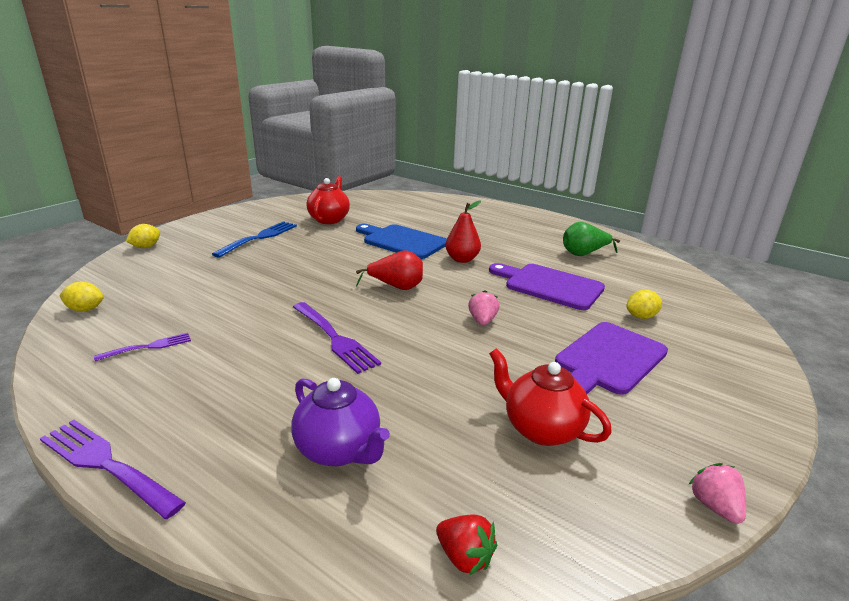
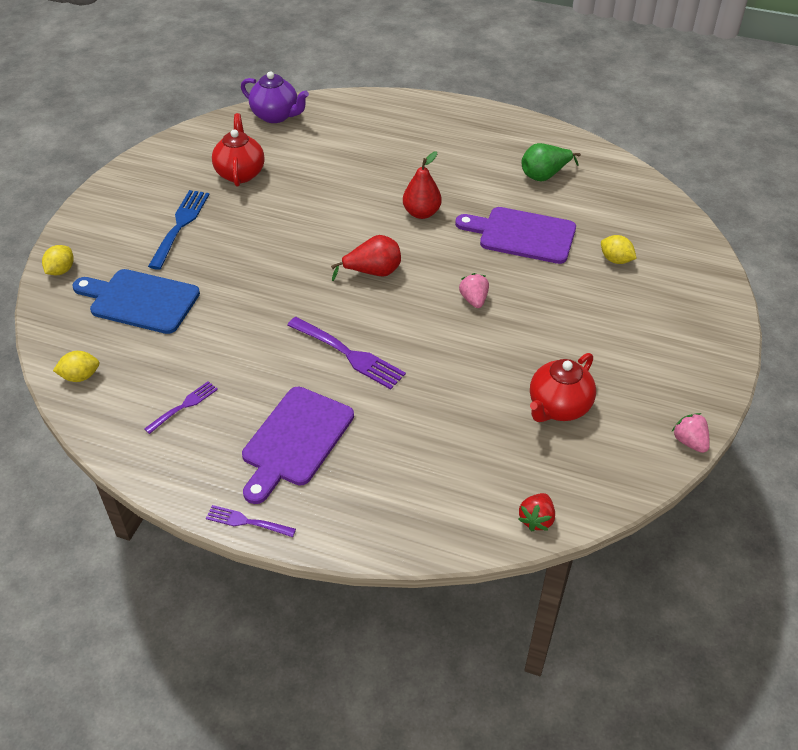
camera: 15 degrees left, 20 degrees up
(108, 465) = (248, 522): purple fork -> purple fork, size x0.58
(339, 450) = (415, 465): purple teapot -> purple teapot (276, 116)
(402, 241) = (344, 196): blue cutting board -> blue cutting board (140, 300)
(464, 557) = (536, 519): red strawberry -> red strawberry turned 90 degrees clockwise
(541, 429) = (558, 407): red teapot -> red teapot turned 75 degrees counterclockwise
(608, 360) = (596, 322): purple cutting board -> purple cutting board (295, 440)
(641, 316) = (615, 260): yellow lemon -> yellow lemon turned 75 degrees clockwise

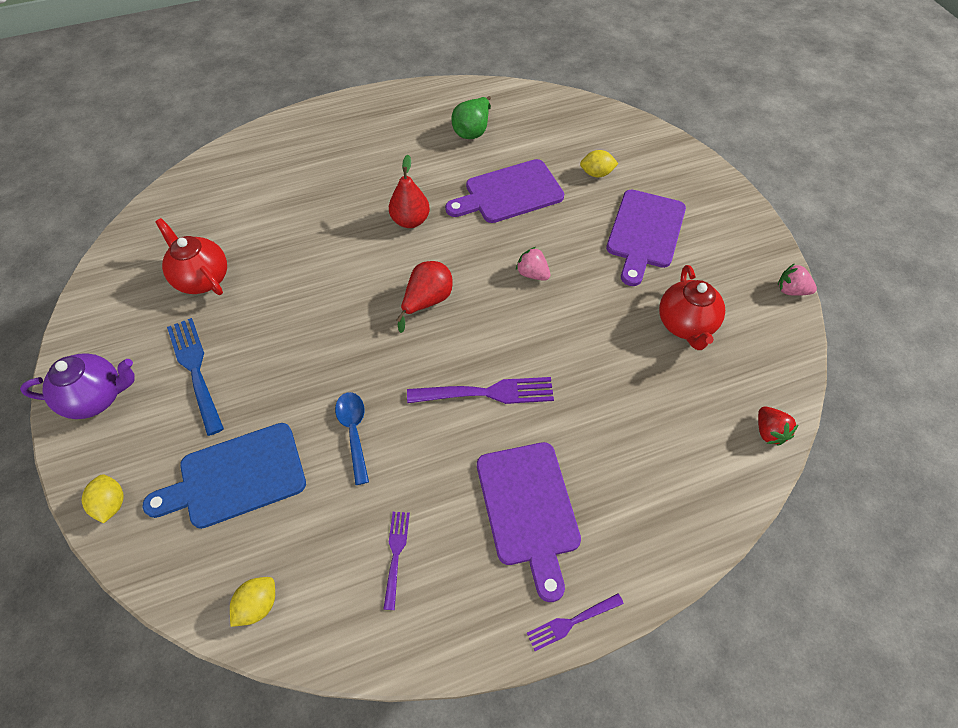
camera: 40 degrees left, 10 degrees up
(235, 321) = (354, 432): none -> blue spoon
(276, 116) = (178, 200): purple teapot -> purple teapot (97, 397)
(605, 324) = (644, 232): none -> purple cutting board

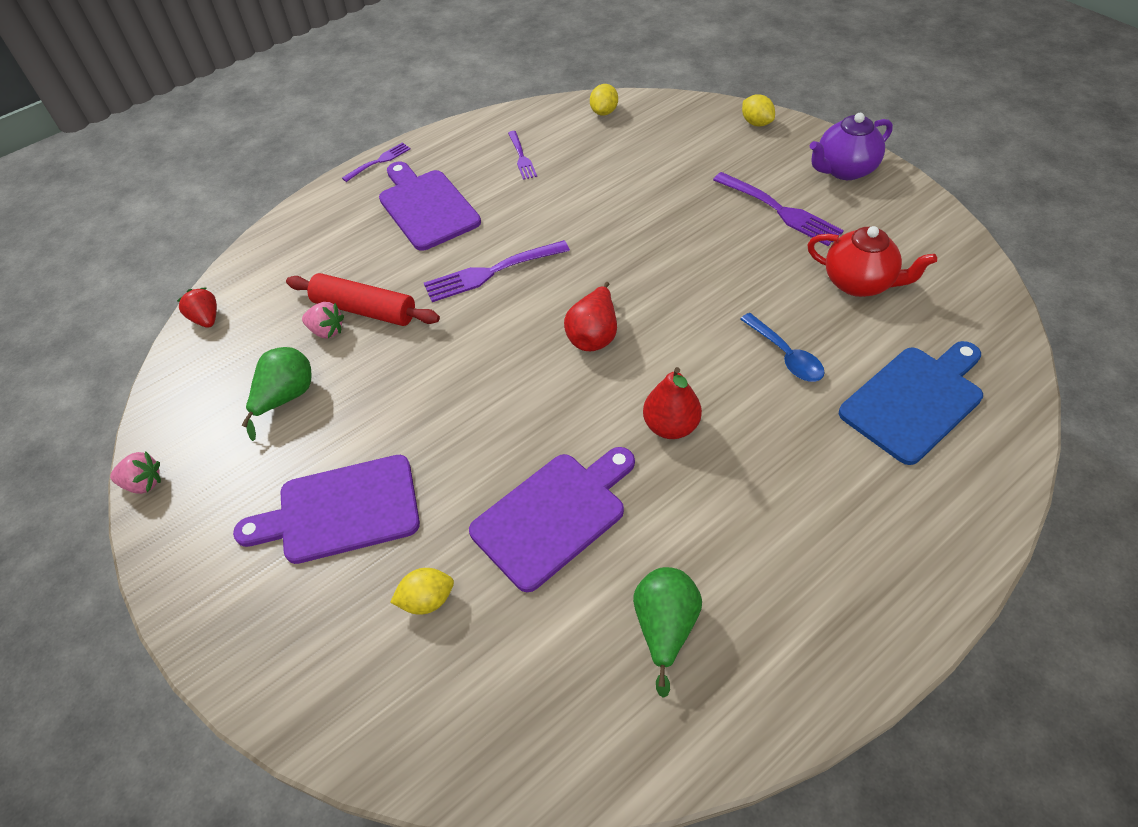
camera: 165 degrees right, 5 degrees down
(196, 371) = (779, 210): blue fork -> purple fork
(236, 477) = (676, 160): blue cutting board -> blue cutting board (915, 400)
(354, 432) = (600, 211): blue spoon -> blue spoon (786, 356)
(532, 274) = (482, 404): pink strawberry -> pink strawberry (327, 331)
(613, 390) = (365, 310): none -> red rolling pin
(644, 232) = (341, 511): purple cutting board -> purple cutting board turned 105 degrees counterclockwise
(685, 325) = (286, 398): red teapot -> green pear

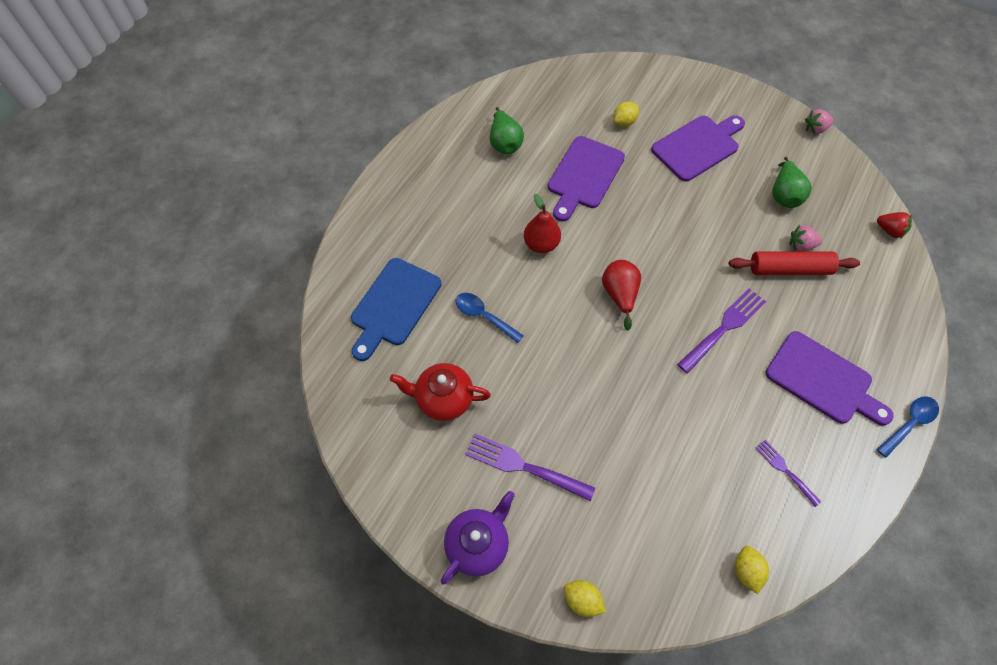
camera: 155 degrees right, 10 degrees up
(378, 162) = (909, 423): purple fork -> blue spoon

